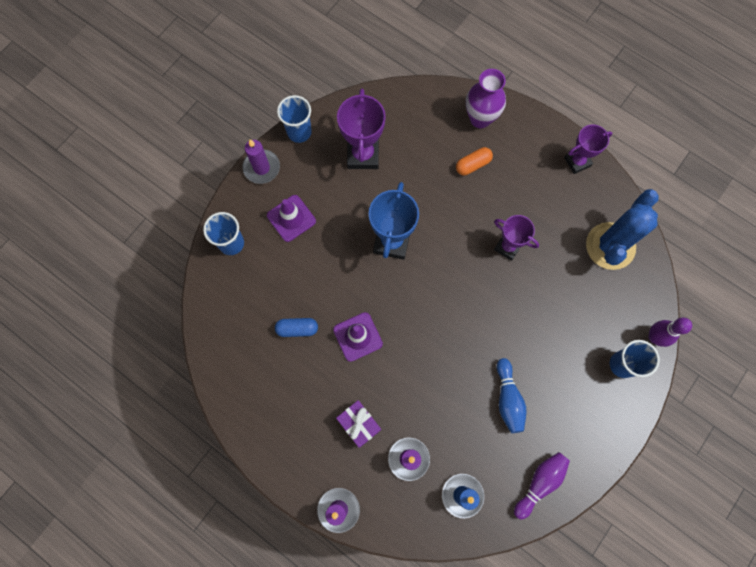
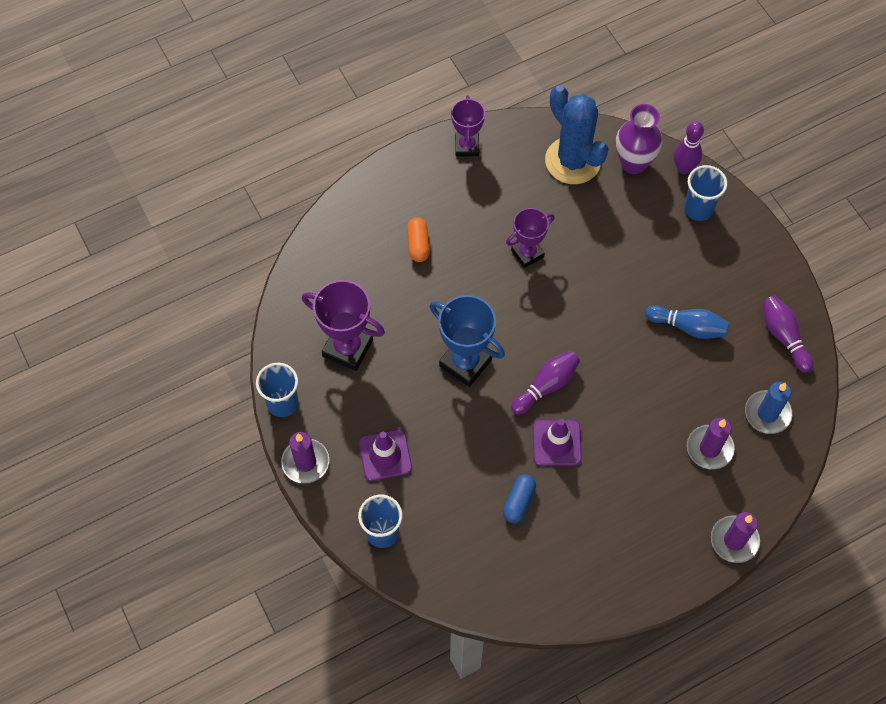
camera: 65 degrees left, 10 degrees down
(359, 424) = (653, 482): purple gift -> none
(401, 309) = (546, 386): none -> purple bowling pin
(480, 118) = (368, 213): purple vase -> purple vase (633, 163)

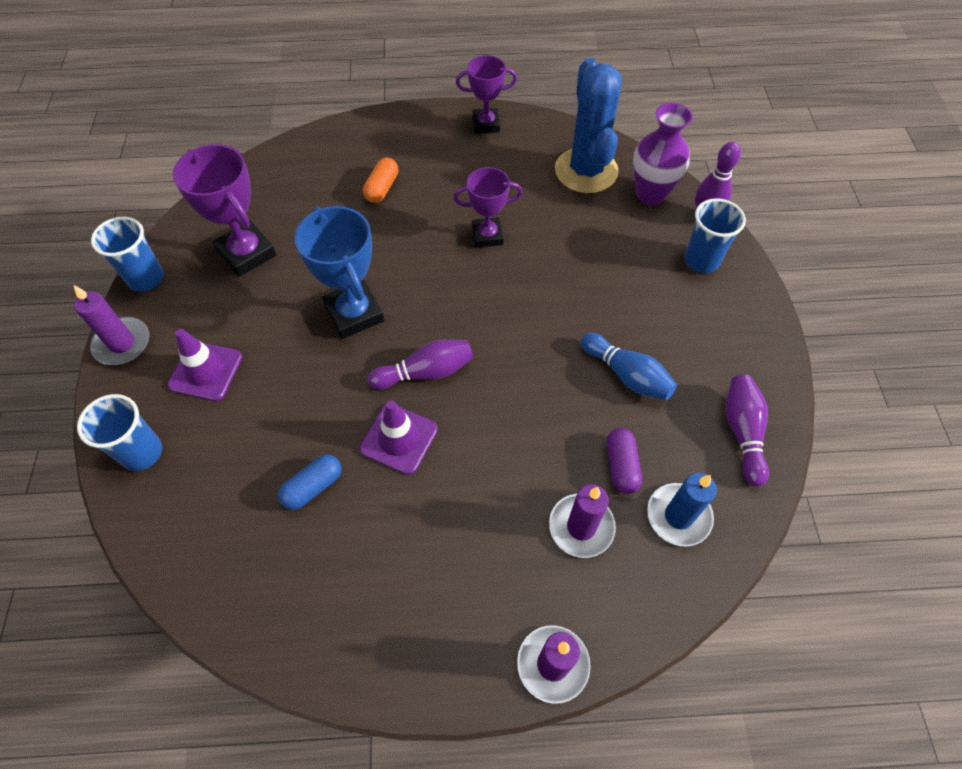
camera: 25 degrees right, 5 degrees down
(467, 146) = (486, 124): purple trophy -> purple trophy turned 60 degrees clockwise
(715, 395) = (621, 466): none -> purple capsule

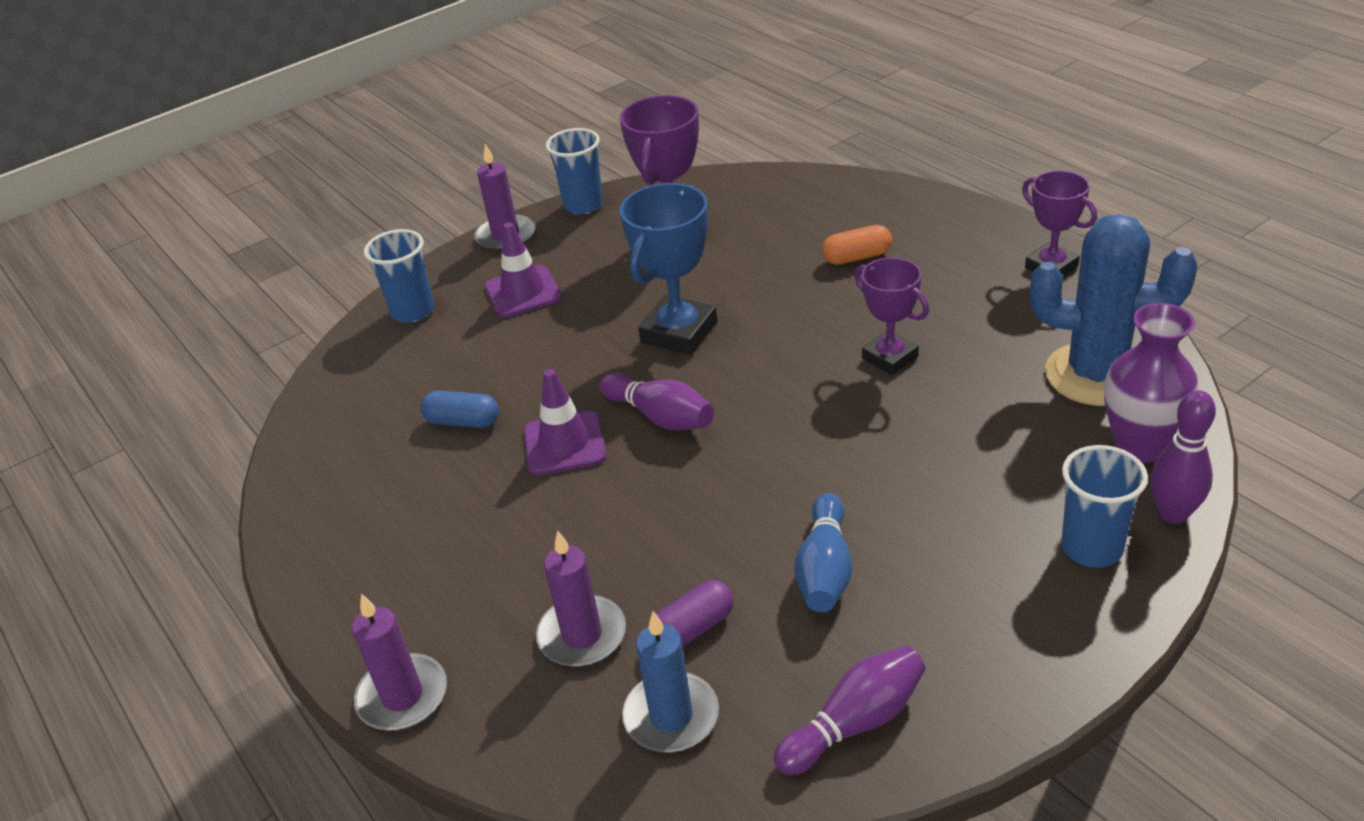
camera: 60 degrees right, 20 degrees down
(586, 171) = (1096, 375): blue cactus -> blue cactus turned 60 degrees clockwise

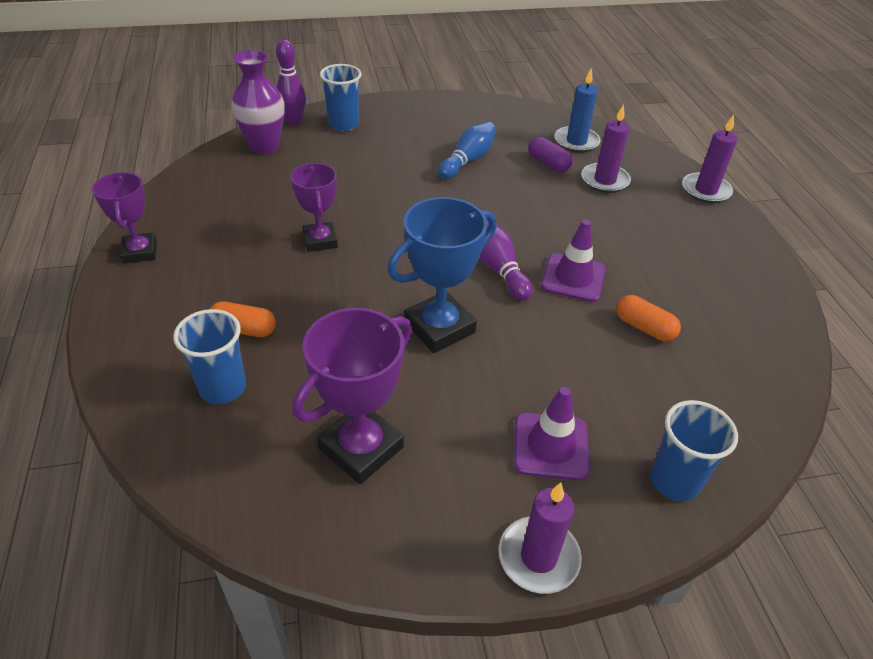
camera: 160 degrees left, 5 degrees up
(463, 421) = (644, 327): blue capsule -> orange capsule
(583, 205) = (421, 565): blue cup -> blue cup (223, 388)
(692, 629) = (548, 164): purple capsule -> purple capsule turned 60 degrees clockwise
(855, 723) = (501, 116): purple bowling pin -> none
(1096, 375) = (229, 181): blue cactus -> none

